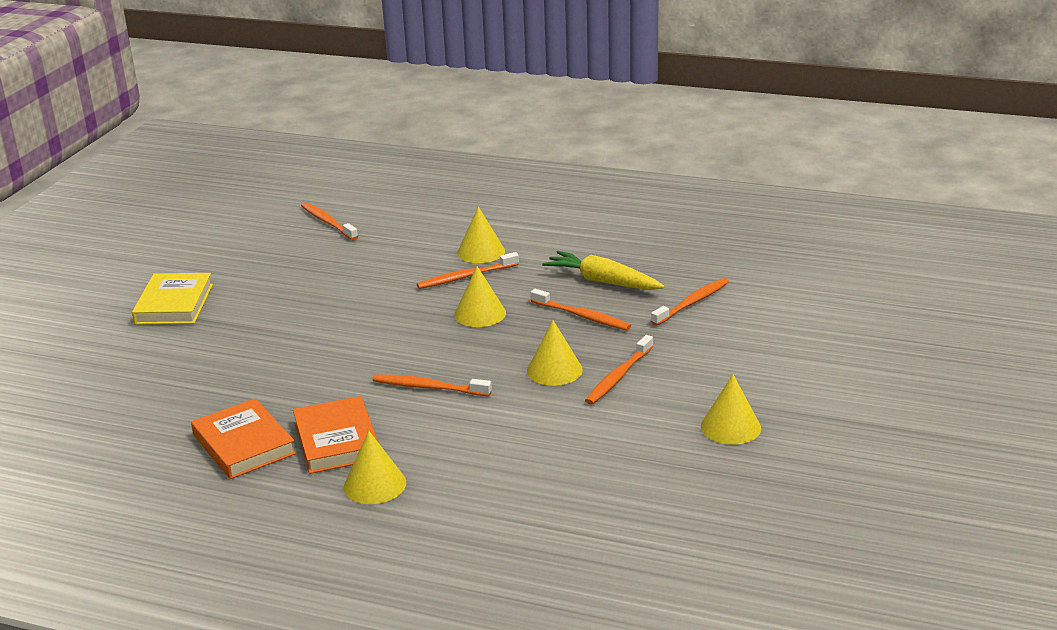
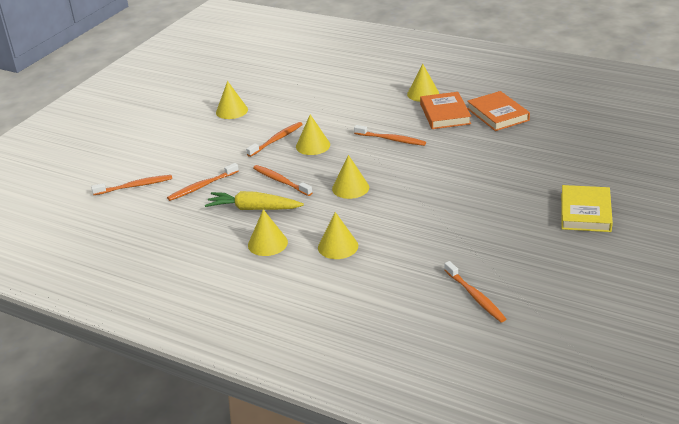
camera: 170 degrees left, 5 degrees up
(466, 277) = (355, 221): orange toothbrush -> orange toothbrush (135, 186)
(566, 249) = (267, 243): none -> yellow cone
(603, 281) = (253, 209): yellow carrot -> yellow carrot turned 150 degrees clockwise

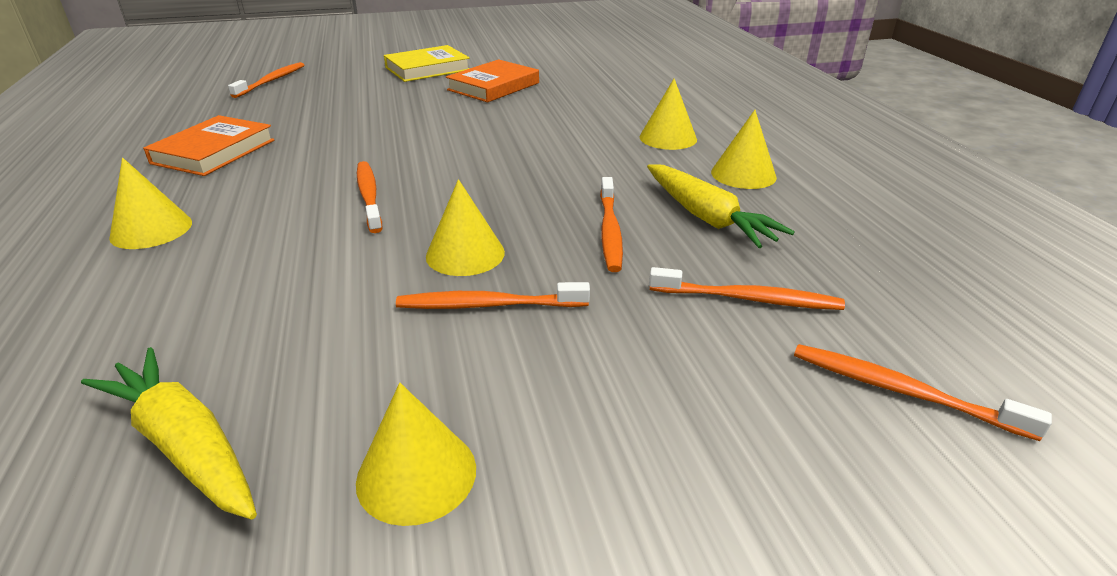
camera: 135 degrees left, 0 degrees up
(287, 88) = (184, 445): none -> yellow carrot
(350, 188) = (545, 174): yellow cone -> none
(445, 114) = (236, 186): orange book -> orange book (494, 86)
(475, 296) = (621, 72): orange toothbrush -> orange toothbrush (272, 81)

